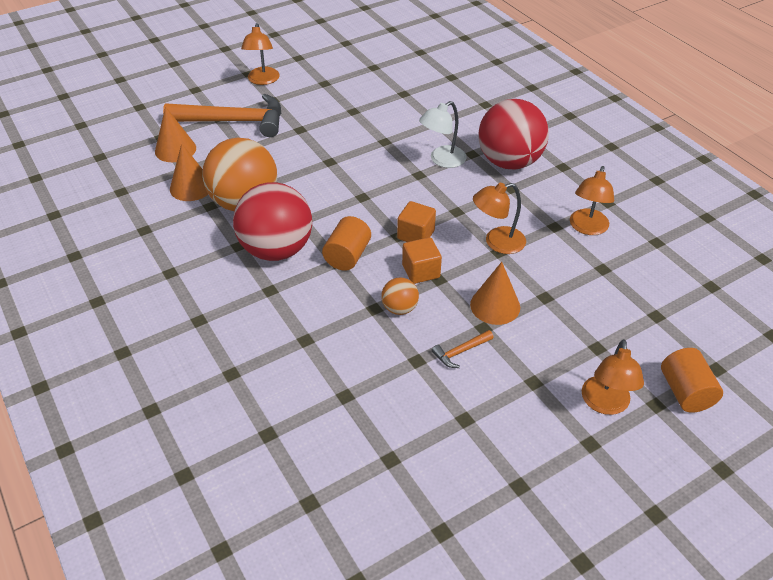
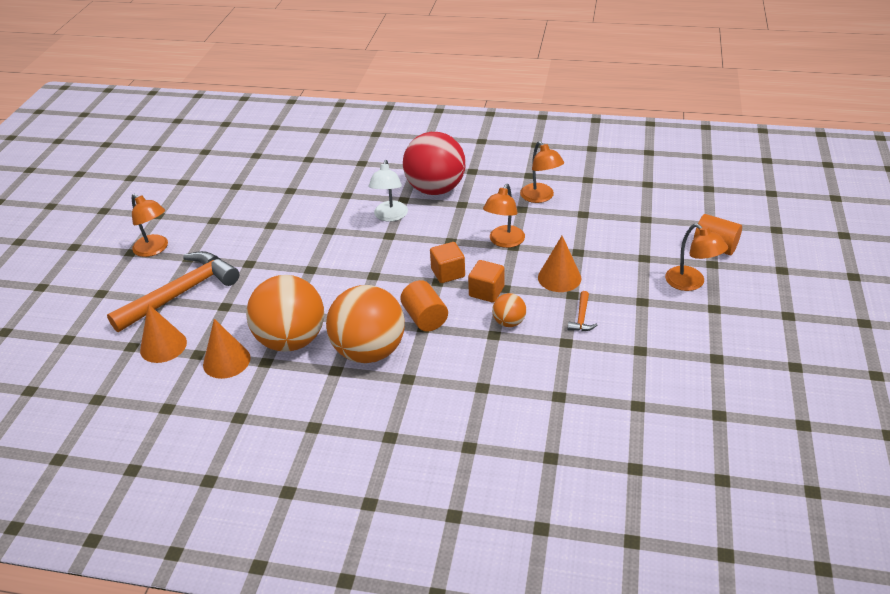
camera: 45 degrees left, 5 degrees down
(276, 250) = (369, 351): red ball -> orange ball

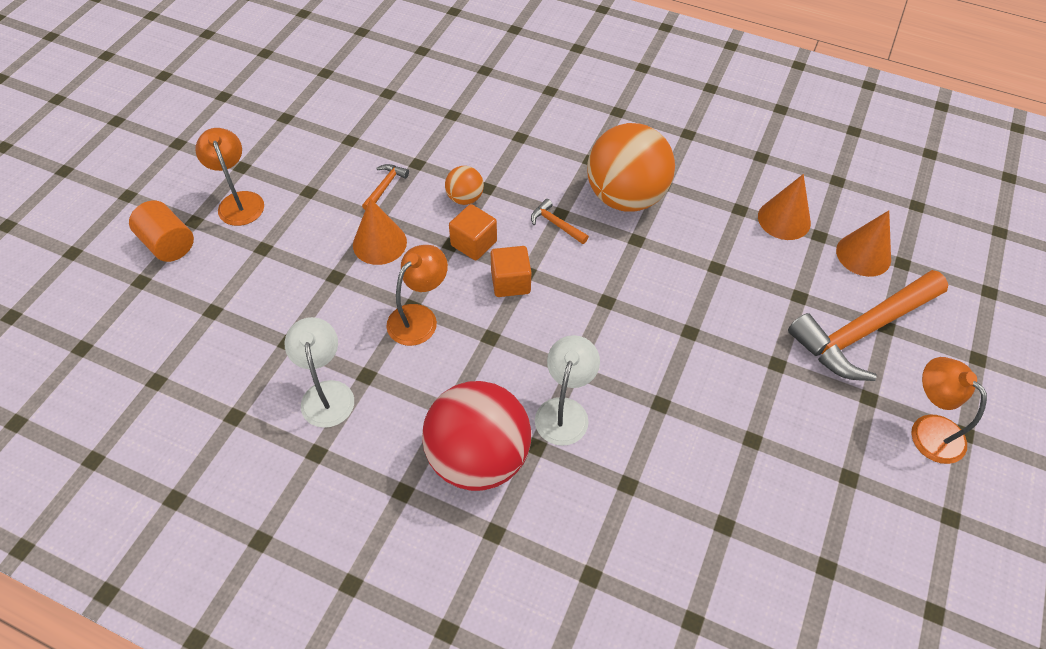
camera: 170 degrees left, 15 degrees up
(291, 340) = (712, 229): orange ball -> none
(425, 318) = (556, 224): orange cylinder -> orange hammer
(540, 197) = (326, 393): orange lamp -> white lamp

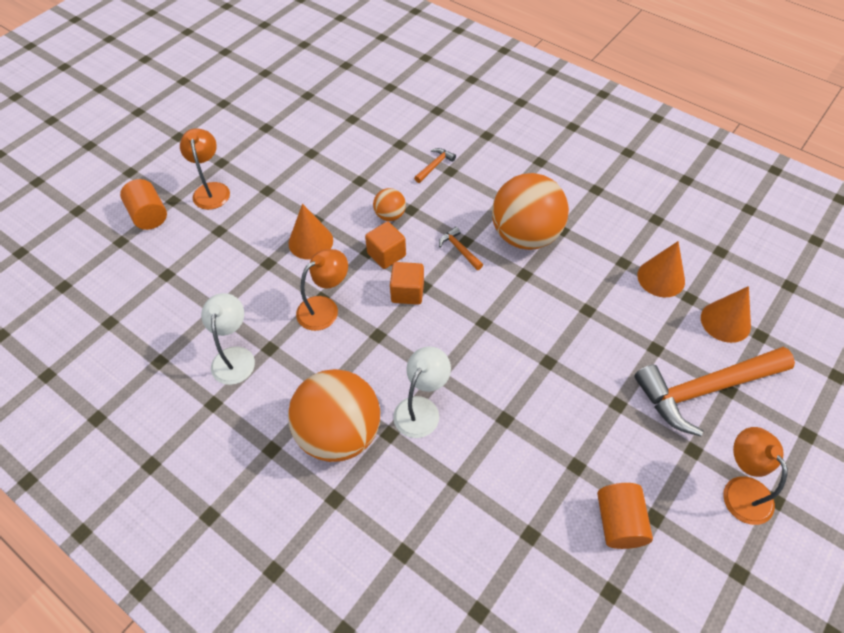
camera: 15 degrees right, 0 degrees up
(385, 186) = (328, 196): orange hammer -> orange hammer (435, 165)
(478, 458) = (339, 434): red ball -> orange ball
(814, 491) = (619, 522): none -> orange cylinder

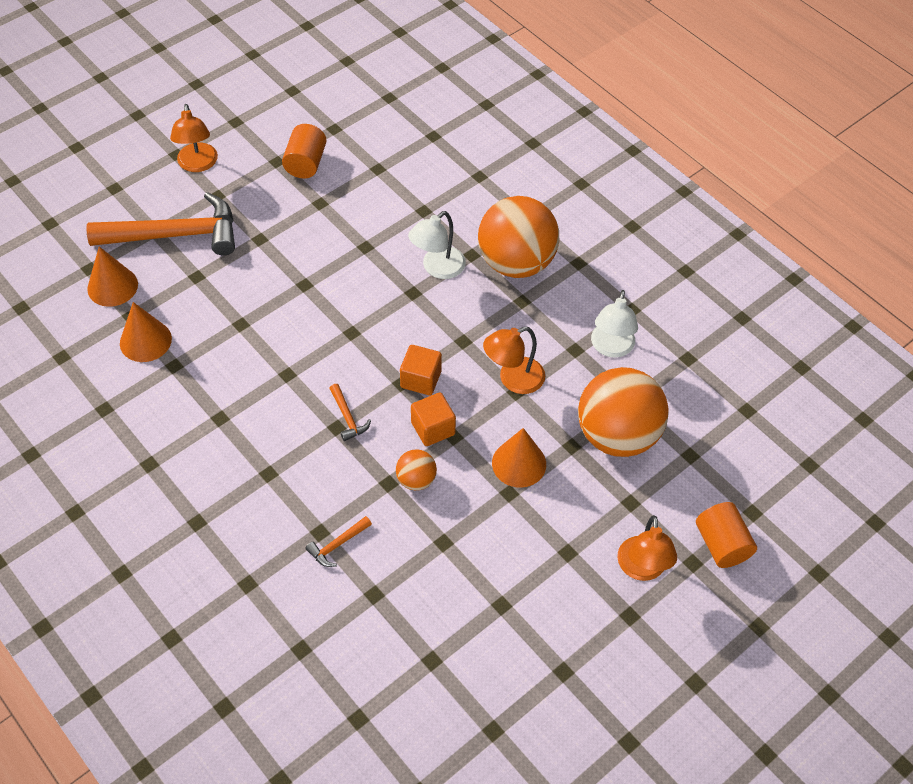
camera: 170 degrees left, 0 degrees up
(525, 236) = (265, 419): orange ball -> orange ball (617, 435)

